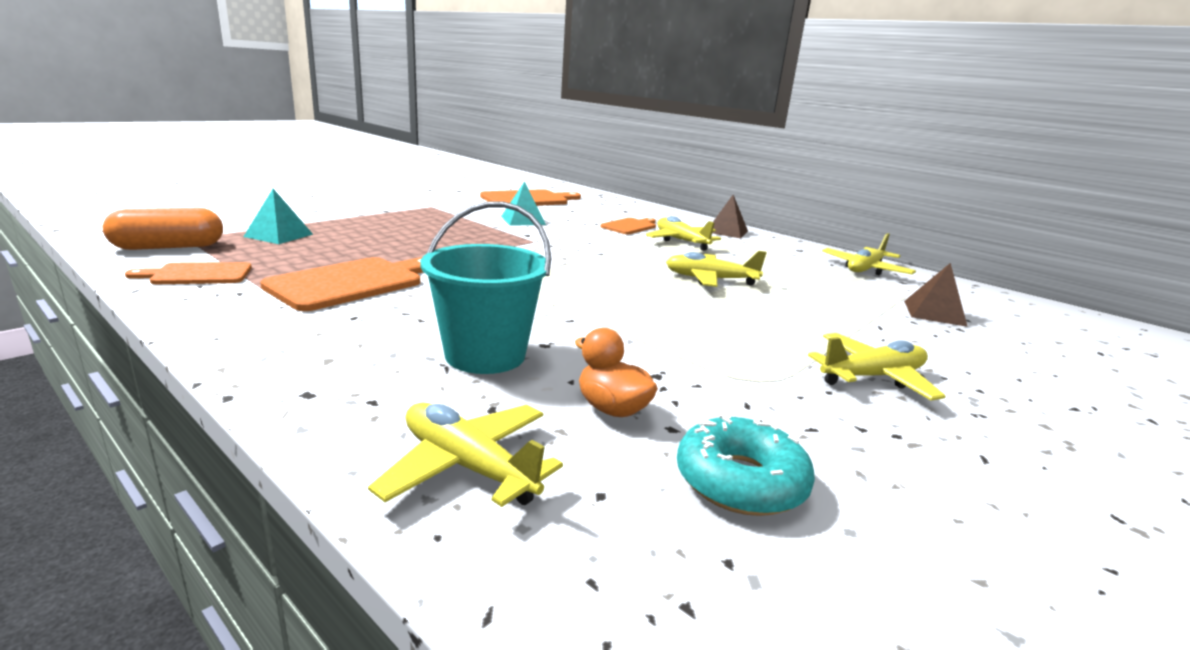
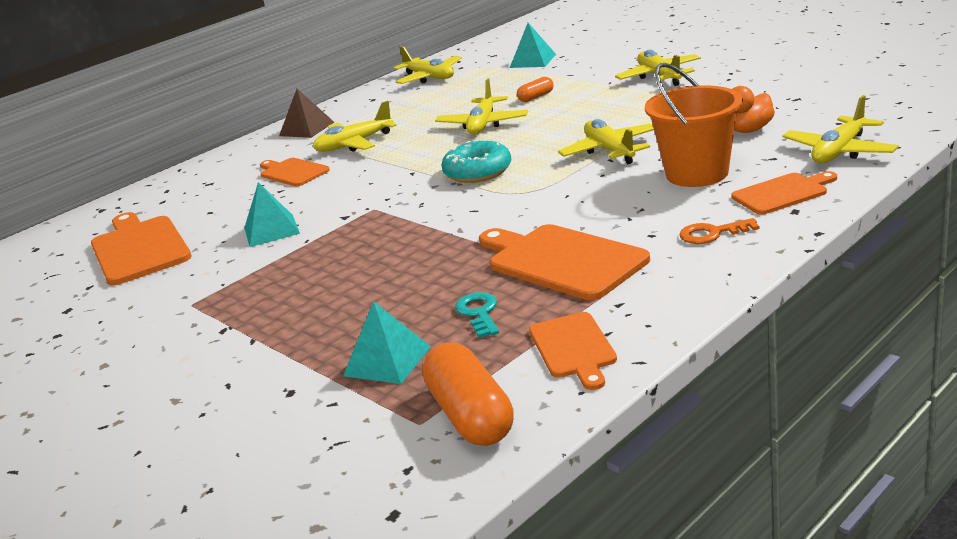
camera: 80 degrees left, 5 degrees up
(304, 256) = (479, 313): none -> turquoise key
(314, 342) = (712, 234): none -> orange key
(367, 395) = (782, 193): none -> orange cutting board
(485, 355) = (697, 173): turquoise bucket -> orange bucket
(595, 322) = (610, 151): none -> yellow plane
(740, 481) = (803, 99): turquoise donut -> turquoise donut (478, 172)
(792, 305) = (536, 97): none -> orange capsule
(934, 313) = (533, 61): brown pyramid -> turquoise pyramid

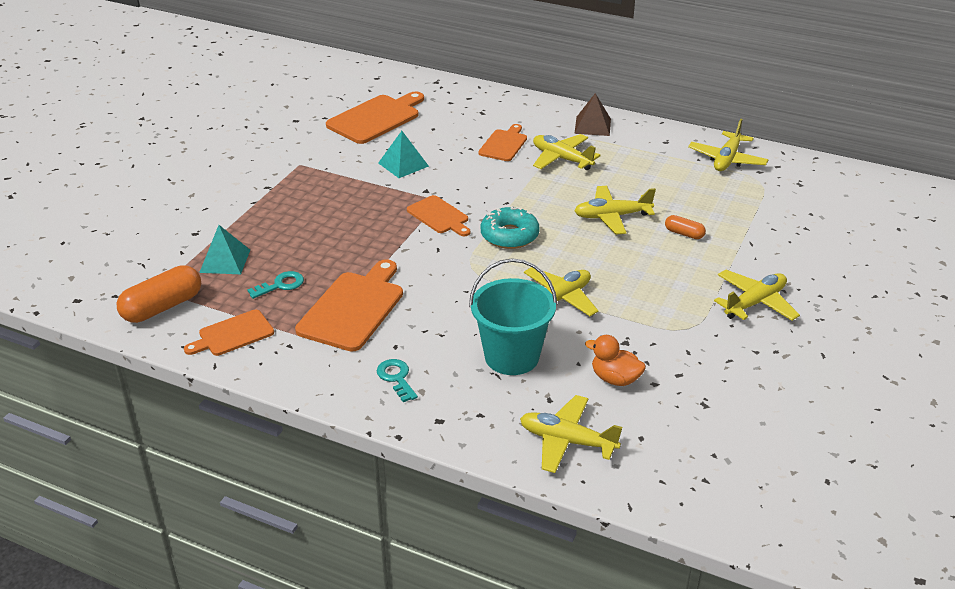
camera: 65 degrees right, 10 degrees up
(533, 61) = (787, 212): turquoise pyramid -> none
(697, 173) = (511, 357): orange bucket -> turquoise bucket
(712, 234) = (396, 378): orange key -> turquoise key
(782, 193) = (473, 411): orange cutting board -> orange cutting board (439, 216)

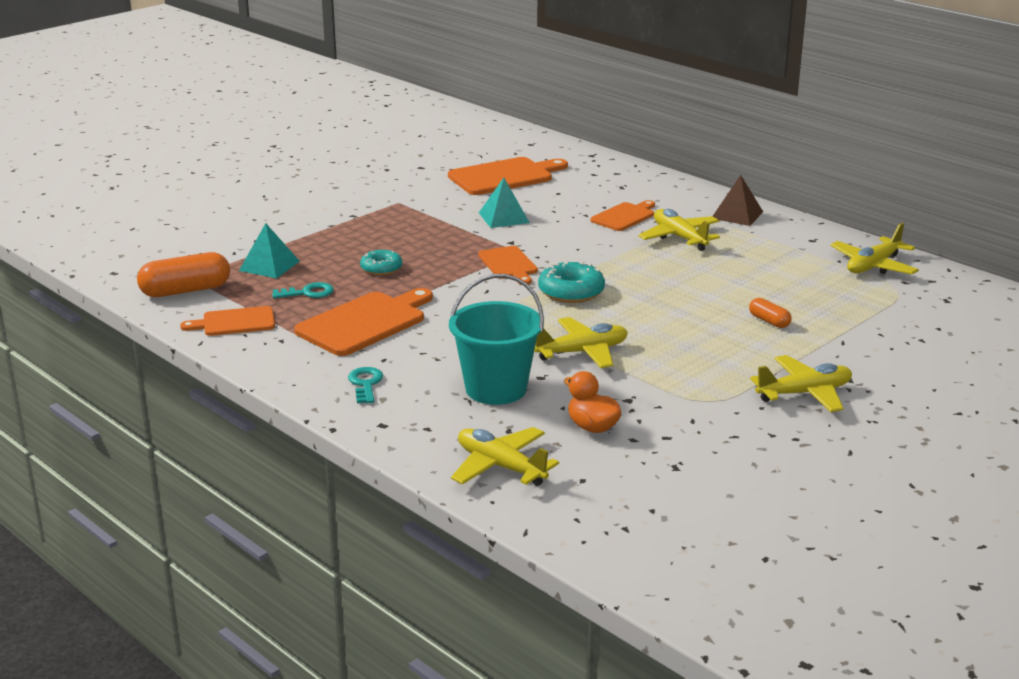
camera: 20 degrees right, 10 degrees down
(330, 243) = (381, 268): none -> turquoise donut
(612, 216) = (697, 294): yellow plane -> none

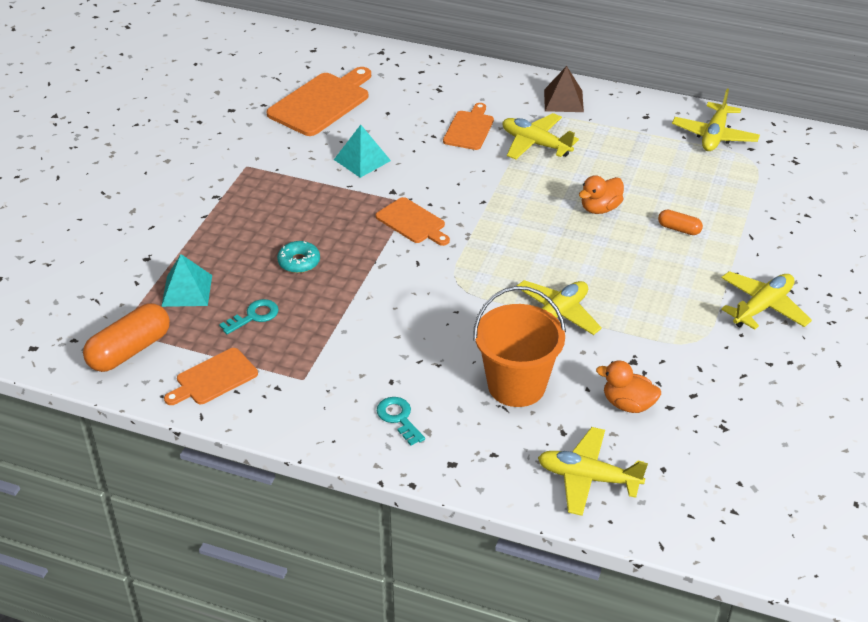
camera: 25 degrees left, 15 degrees up
(365, 323) = (338, 339): orange cutting board -> none
(496, 389) = (516, 386): turquoise bucket -> orange bucket
(571, 292) = (492, 242): turquoise donut -> none
(700, 291) = (600, 208): none -> orange duck

